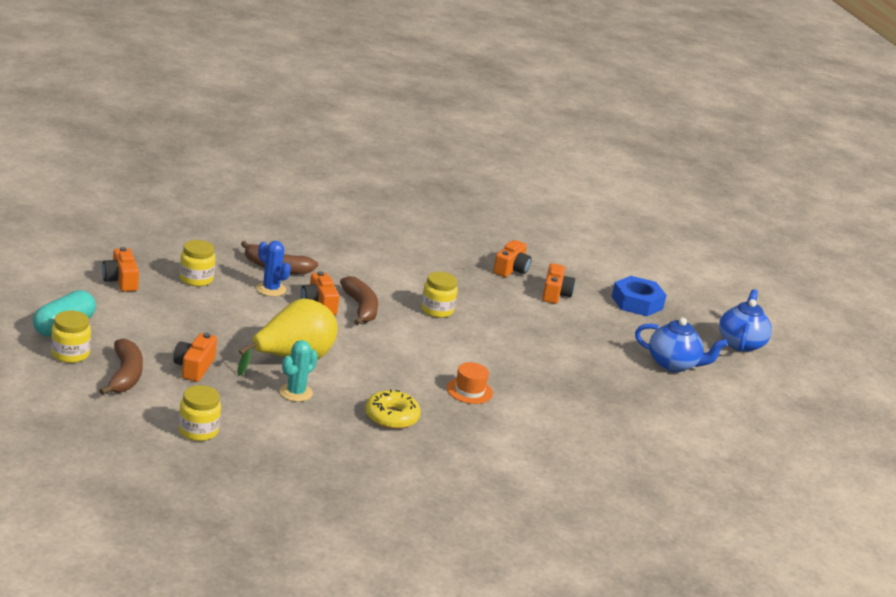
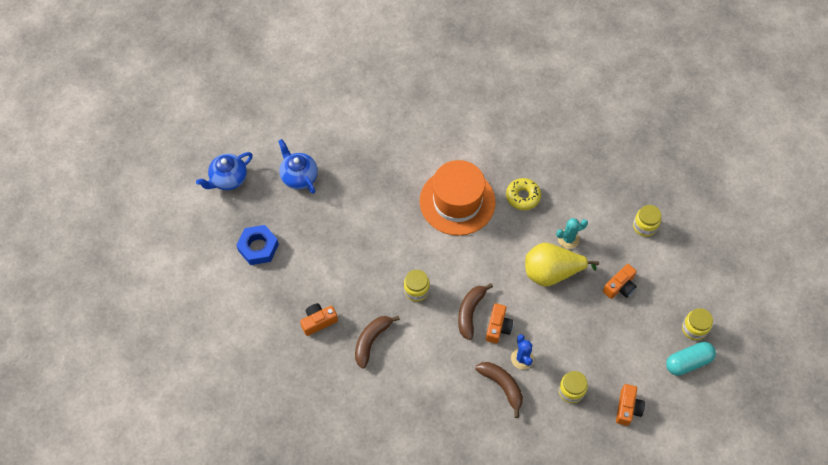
camera: 140 degrees left, 35 degrees up
(125, 375) = (667, 294): brown banana -> brown banana (371, 341)
(469, 391) = (457, 201): orange hat -> orange hat, size x2.46
(555, 294) = (311, 279): orange camera -> none

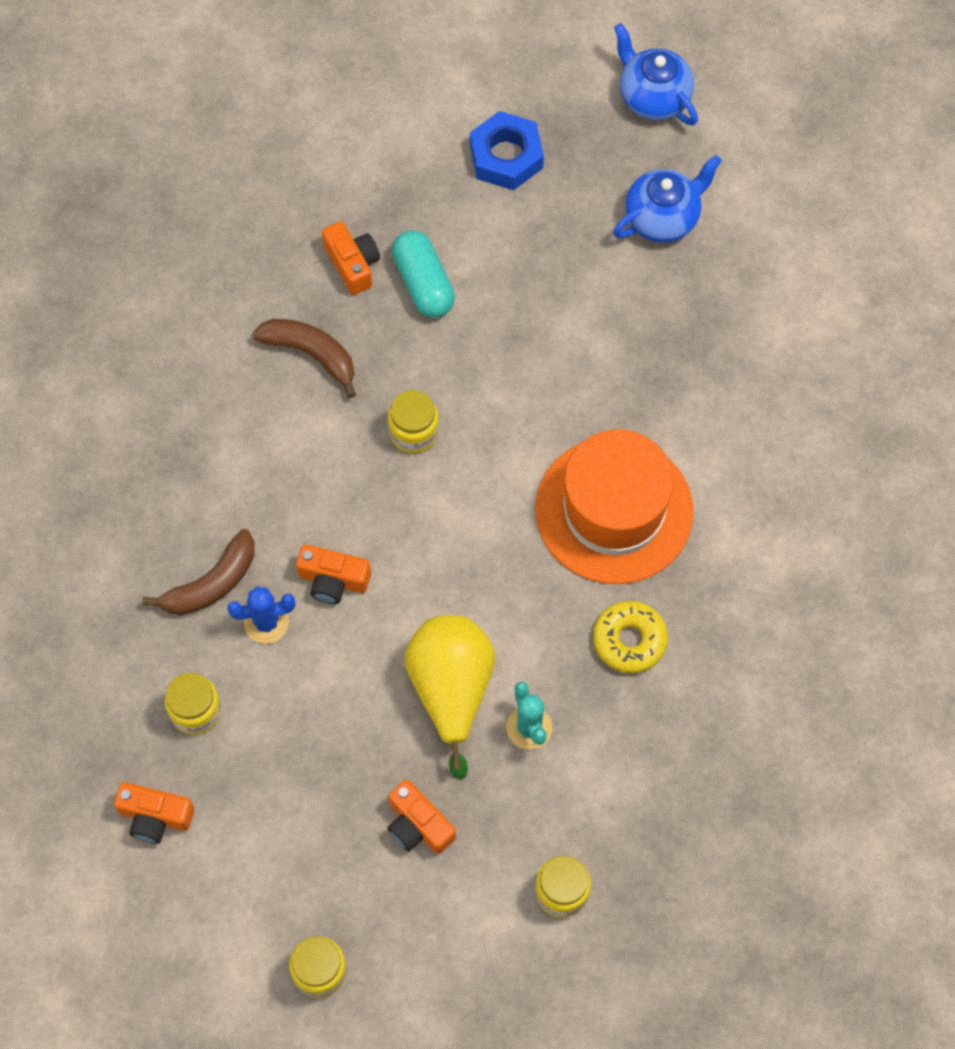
camera: 90 degrees right, 5 degrees up
(470, 312) = (366, 529): brown banana -> none
(688, 362) = (246, 949): turquoise capsule -> turquoise capsule (423, 283)

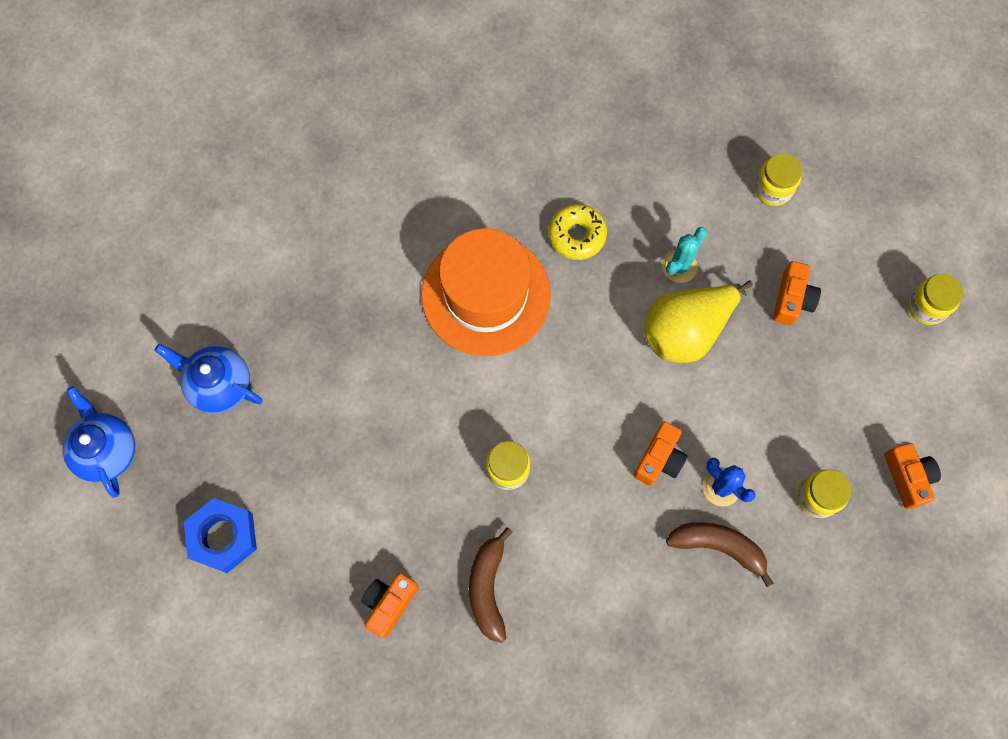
camera: 120 degrees left, 5 degrees up
(333, 580) = (659, 459): orange camera -> orange camera turned 45 degrees clockwise
(423, 283) = (376, 536): turquoise capsule -> none
(653, 97) = (107, 450): blue teapot -> blue teapot turned 135 degrees clockwise

